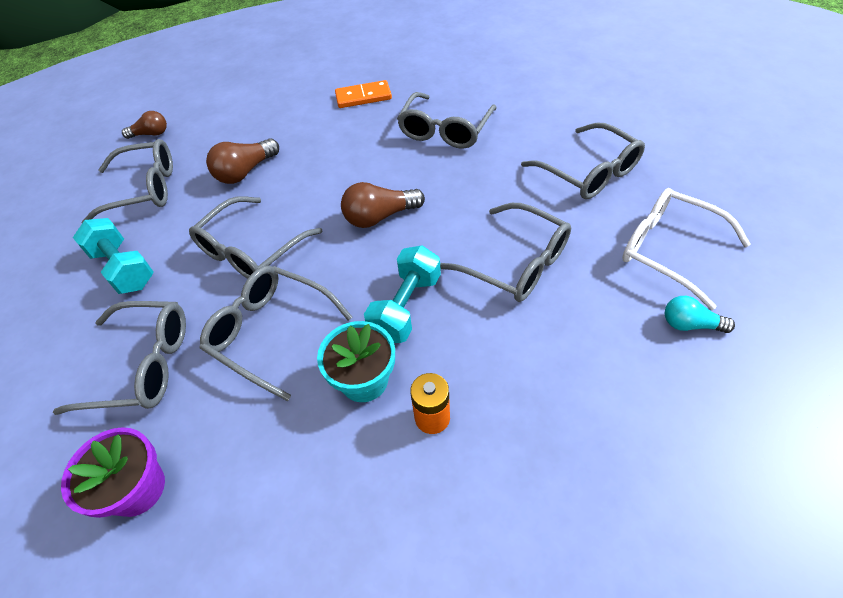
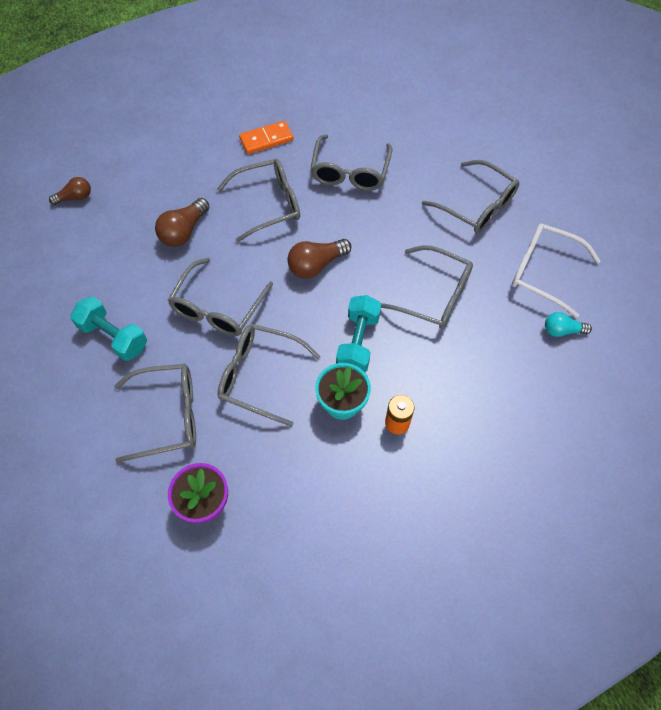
camera: 15 degrees left, 10 degrees up
(144, 189) = (96, 258): grey glasses -> grey glasses (268, 204)

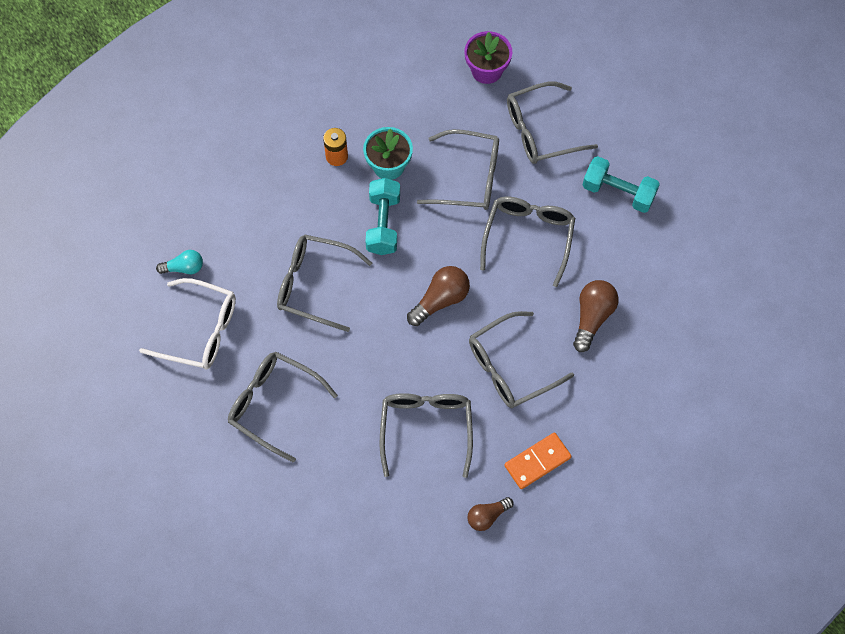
camera: 170 degrees right, 5 degrees up
(75, 197) = (729, 340): brown light bulb -> brown light bulb (487, 516)

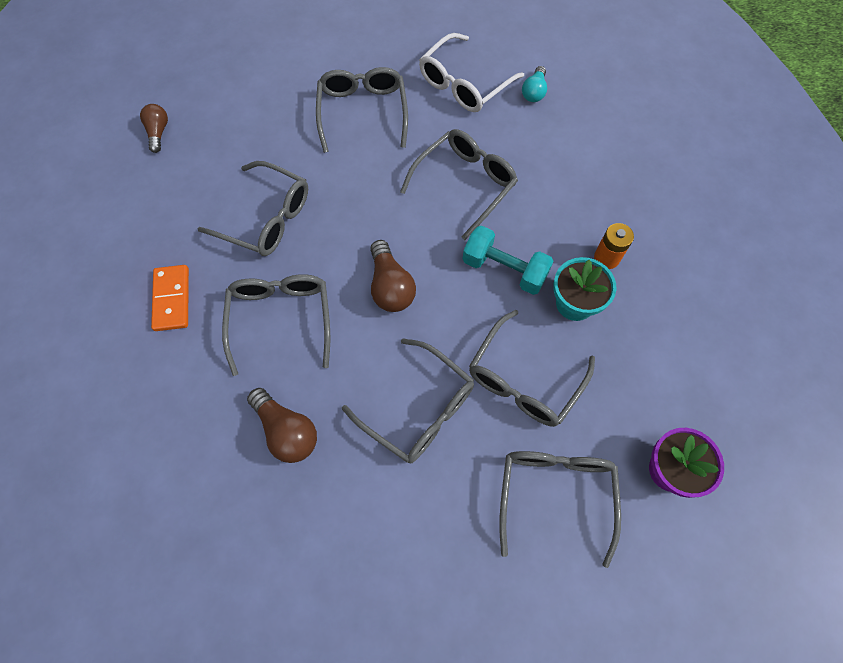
camera: 115 degrees right, 0 degrees up
(274, 405) = (362, 112): grey glasses -> grey glasses turned 60 degrees counterclockwise
(487, 516) = (153, 233): brown light bulb -> brown light bulb (158, 132)
(618, 192) = (427, 549): turquoise dumbbell -> none

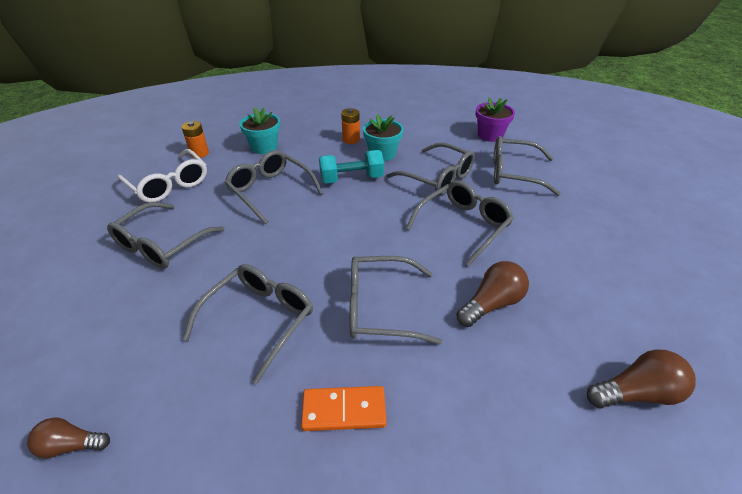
camera: 85 degrees left, 25 degrees down
(362, 112) = (162, 244): grey glasses -> grey glasses turned 60 degrees counterclockwise
(390, 286) = (356, 235): brown light bulb -> brown light bulb (636, 393)
(504, 269) = (351, 179): turquoise dumbbell -> turquoise dumbbell turned 45 degrees clockwise
(534, 92) = (199, 153): turquoise light bulb -> orange battery
(563, 156) = (264, 147): none -> turquoise flower pot

